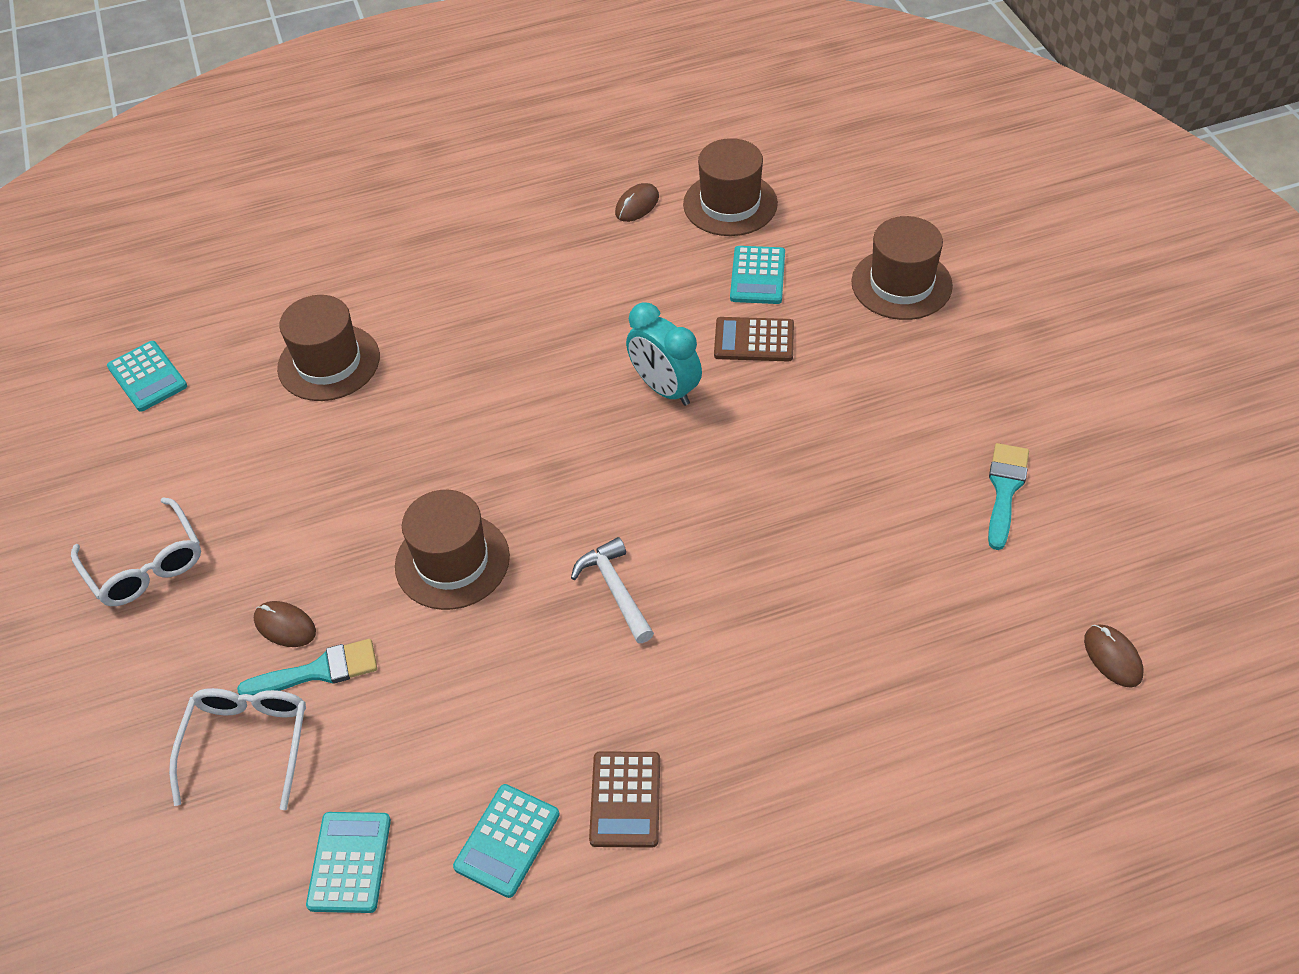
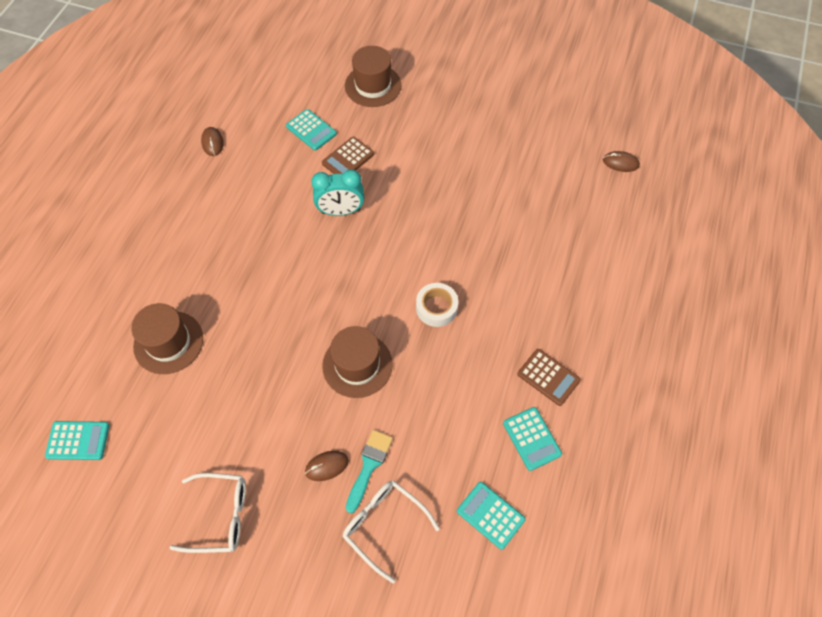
camera: 55 degrees left, 10 degrees up
(615, 590) = (436, 308): white hammer -> white tape
(730, 204) = (255, 108): brown hat -> none
(1004, 490) = (514, 135): turquoise brush -> none

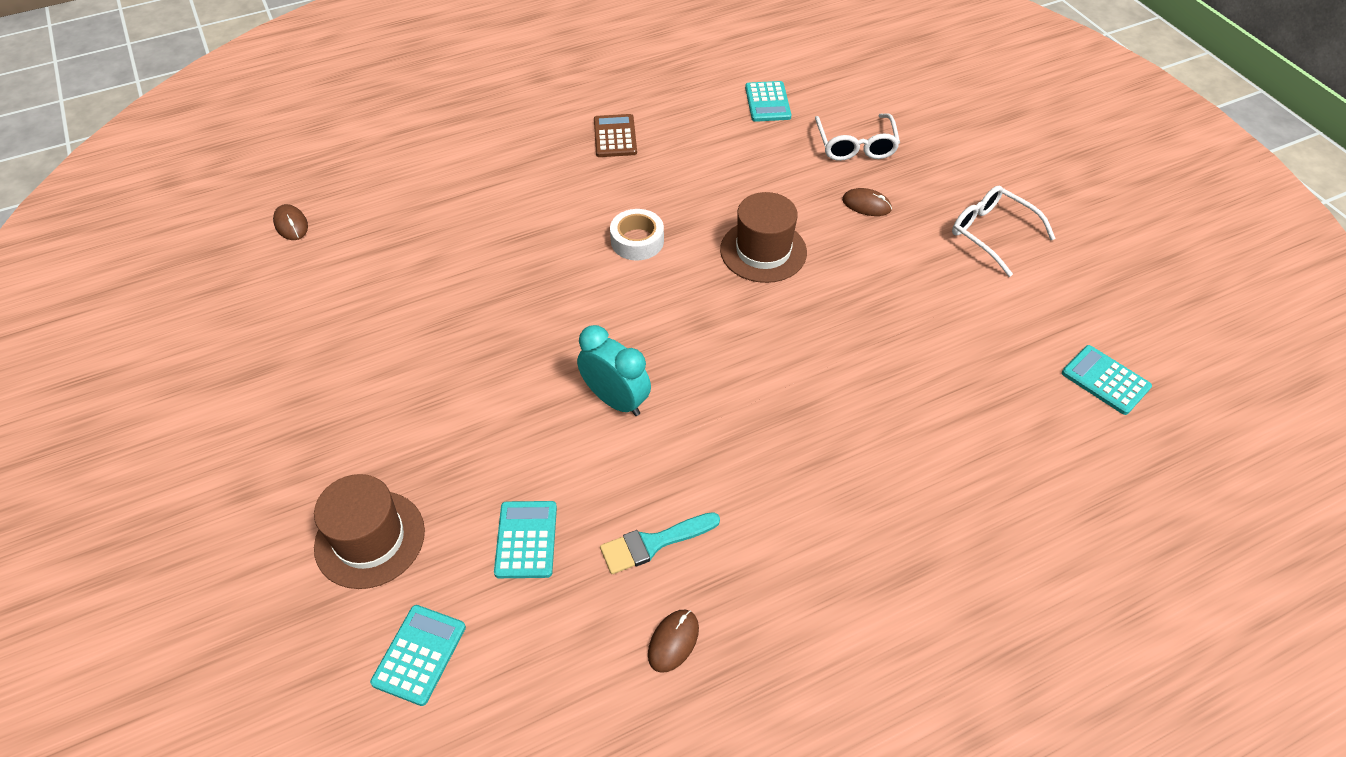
camera: 135 degrees left, 10 degrees down
(168, 342) = (942, 406): brown hat -> none
(348, 159) = (532, 458): brown calculator -> none
(369, 466) = (829, 182): turquoise brush -> turquoise brush (653, 543)
(531, 438) = (681, 116): turquoise calculator -> turquoise calculator (419, 655)

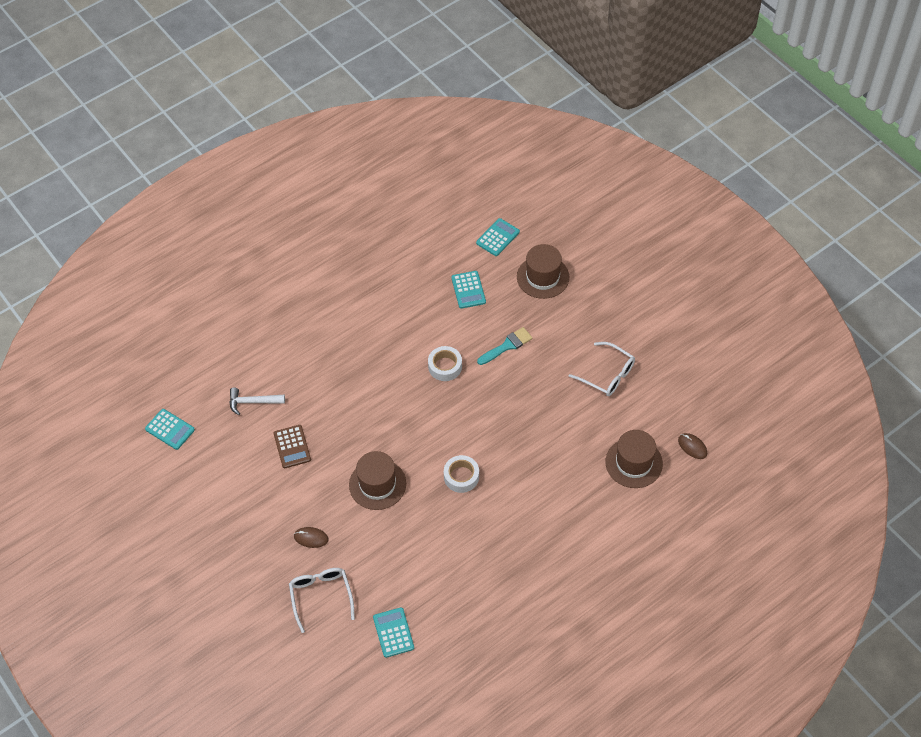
camera: 170 degrees right, 5 degrees up
(385, 219) = (634, 463): none -> brown hat
(419, 655) = (498, 237): turquoise calculator -> turquoise calculator turned 150 degrees counterclockwise
(615, 136) = (503, 570): brown calculator -> brown calculator (292, 447)
(616, 400) = (445, 366): turquoise clock -> white tape
(653, 543) = (407, 299): turquoise brush -> turquoise brush (507, 346)
(673, 641) = (389, 262): brown mouse -> none
(962, 400) = (253, 402): none -> white hammer
(992, 234) = (225, 528): white glasses -> white glasses (607, 375)

